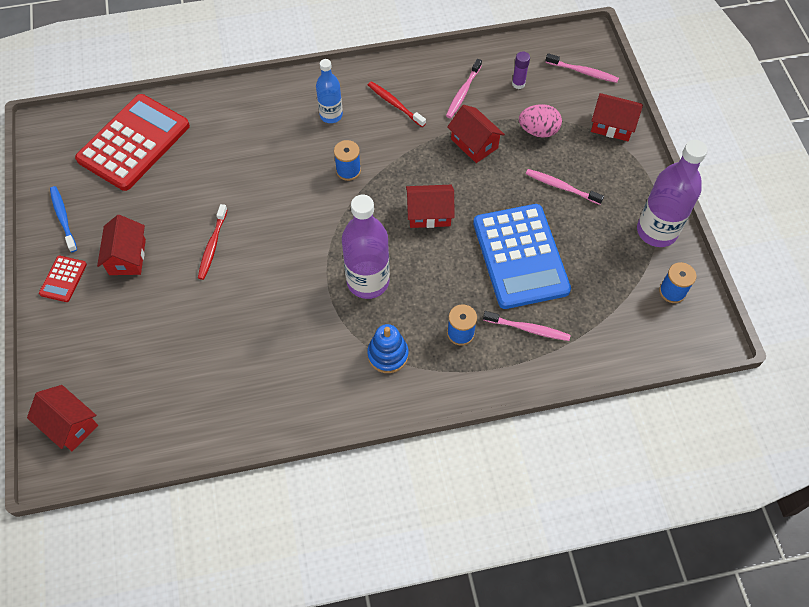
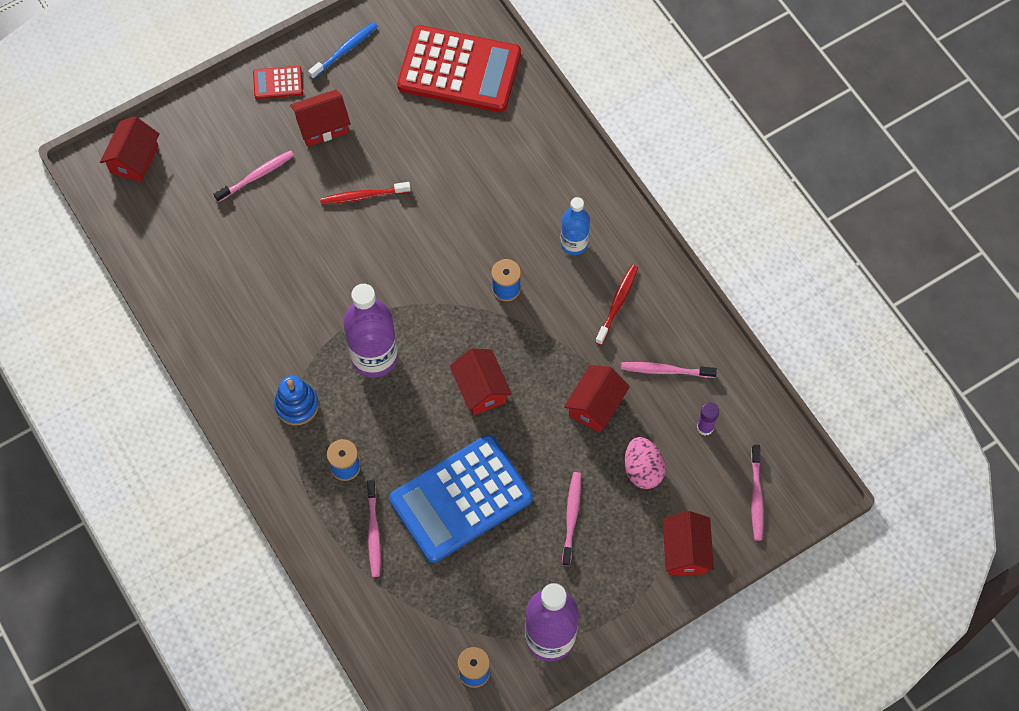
camera: 70 degrees right, 5 degrees up
(147, 323) = (256, 176): none -> pink toothbrush

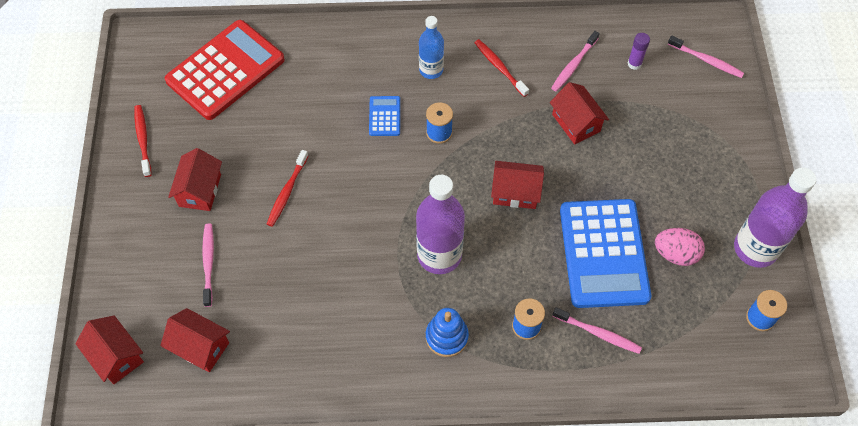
camera: 60 degrees left, 5 degrees down
(278, 83) = (133, 204): red calculator -> none
(345, 50) = (143, 139): blue toothbrush -> red toothbrush
(494, 232) = (384, 116): none -> blue calculator
(571, 517) = (660, 184): pink toothbrush -> none
(642, 470) = (647, 119): pink egg -> pink egg (675, 254)
(685, 551) = (727, 125): red house -> red house (200, 347)

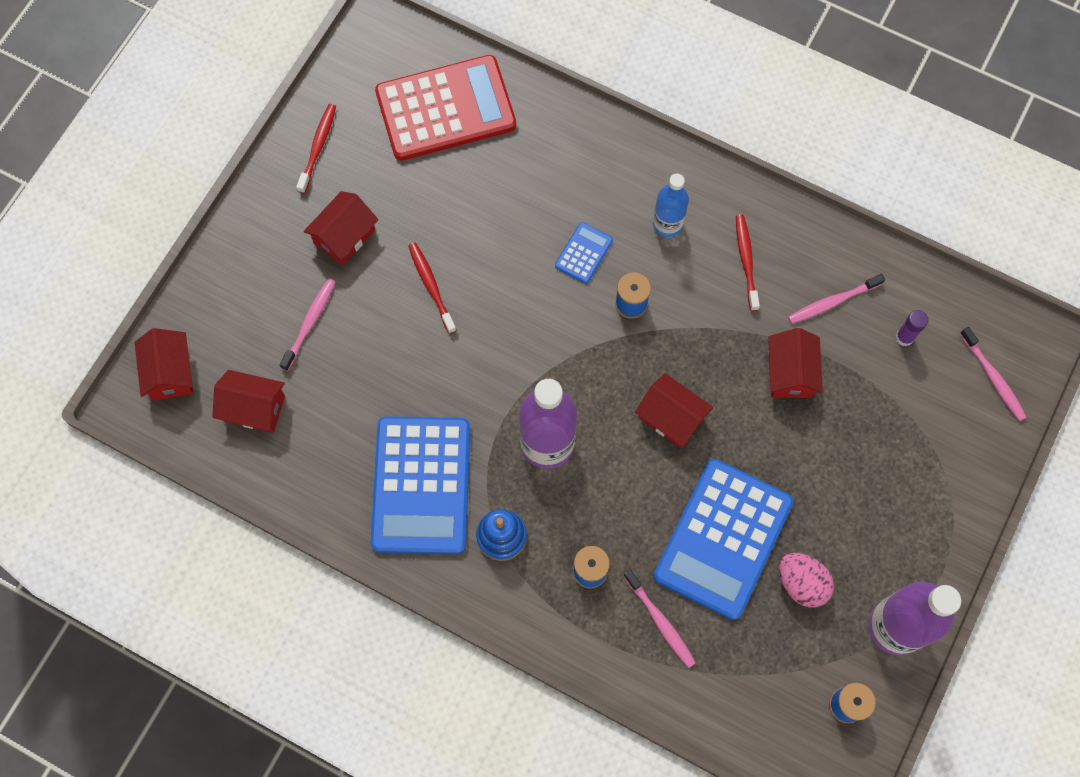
camera: 30 degrees right, 10 degrees up
(200, 347) = (254, 408): red house -> red house turned 45 degrees counterclockwise
(287, 192) = (431, 286): red toothbrush -> red toothbrush turned 105 degrees clockwise
(365, 333) = (422, 485): none -> blue calculator

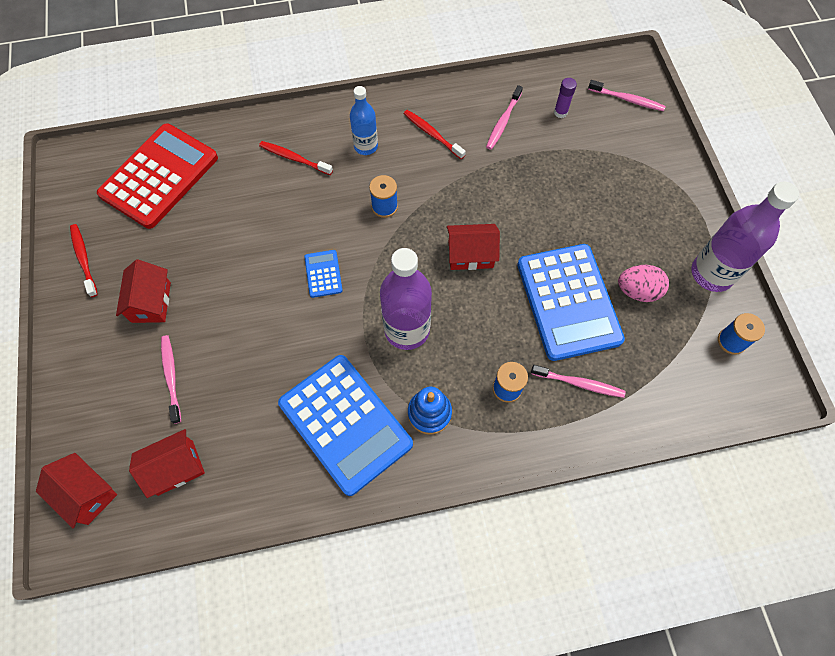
camera: 40 degrees left, 5 degrees down
(431, 286) = (241, 290): red toothbrush -> red toothbrush (294, 158)
(583, 253) = (327, 198): blue calculator -> blue calculator (323, 274)
(790, 373) = (516, 177): red house -> none

